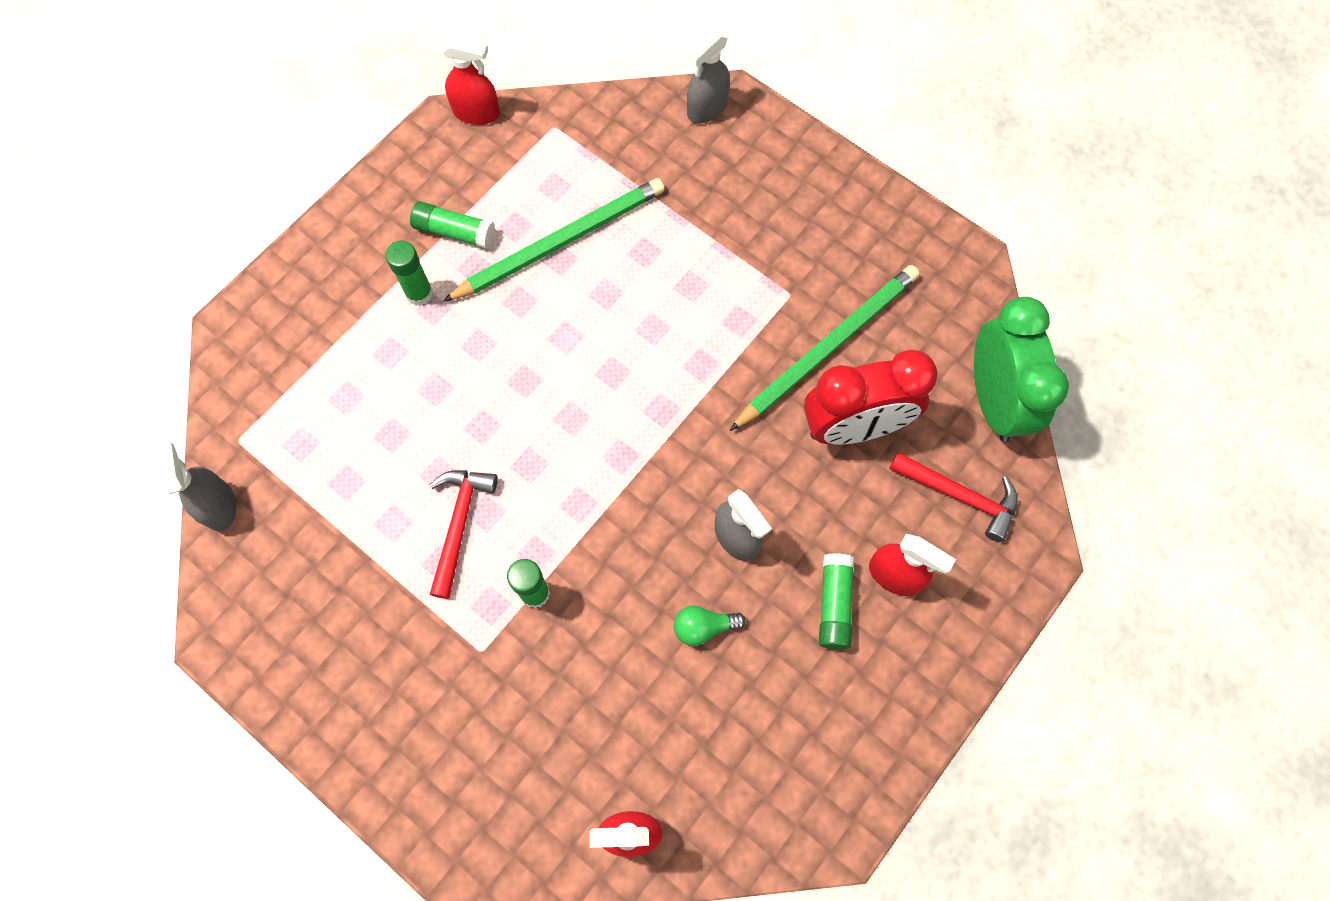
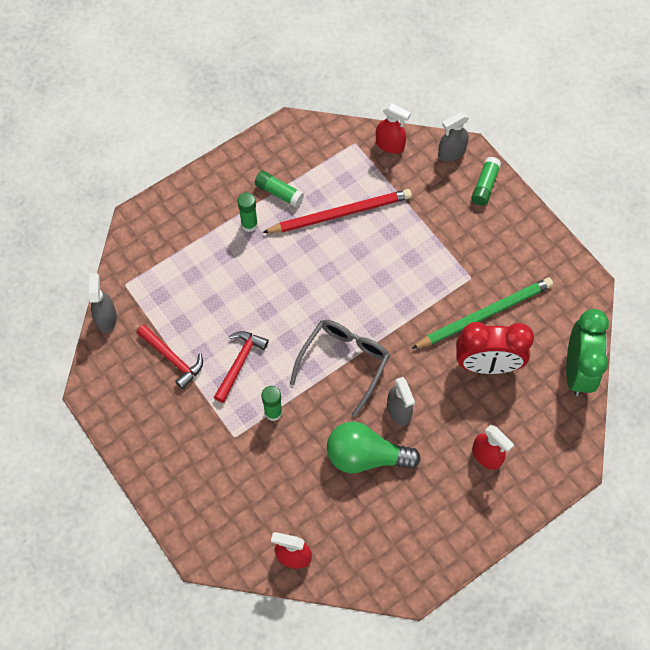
camera: 15 degrees right, 5 degrees down
(476, 112) = (310, 124): red spray bottle -> red spray bottle (390, 145)
(560, 242) = (340, 214): green pencil -> red pencil
(628, 481) = (344, 363): none -> grey glasses
(703, 627) = (365, 456): green light bulb -> green light bulb, size x2.16
(834, 604) = (445, 463): green glue stick -> green glue stick (485, 185)
(960, 496) = (539, 421): red hammer -> red hammer (173, 359)

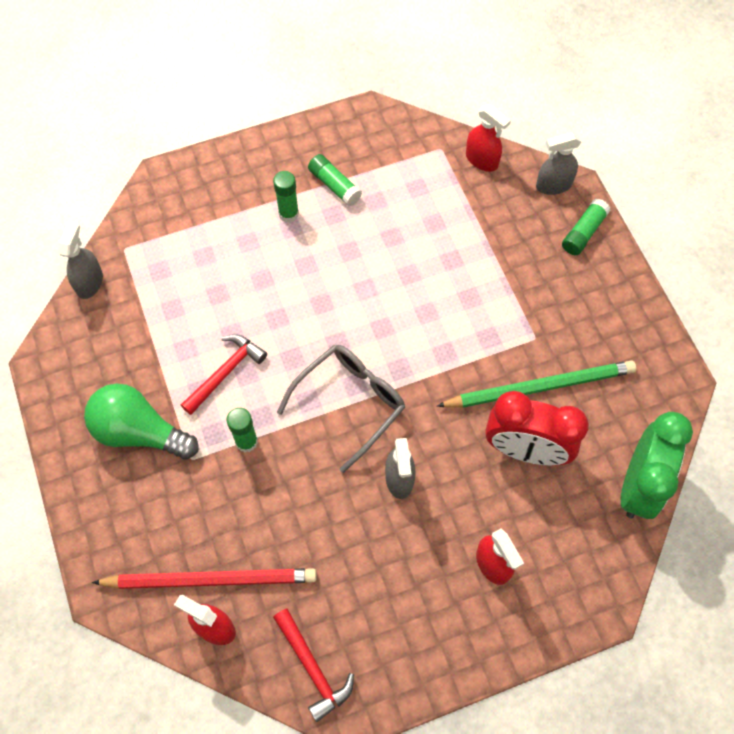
camera: 15 degrees right, 0 degrees up
(173, 359) = (149, 348): red hammer -> red hammer (313, 668)
(340, 214) = (399, 226): red pencil -> red pencil (211, 579)
(365, 456) = (341, 524): green light bulb -> green light bulb (139, 432)

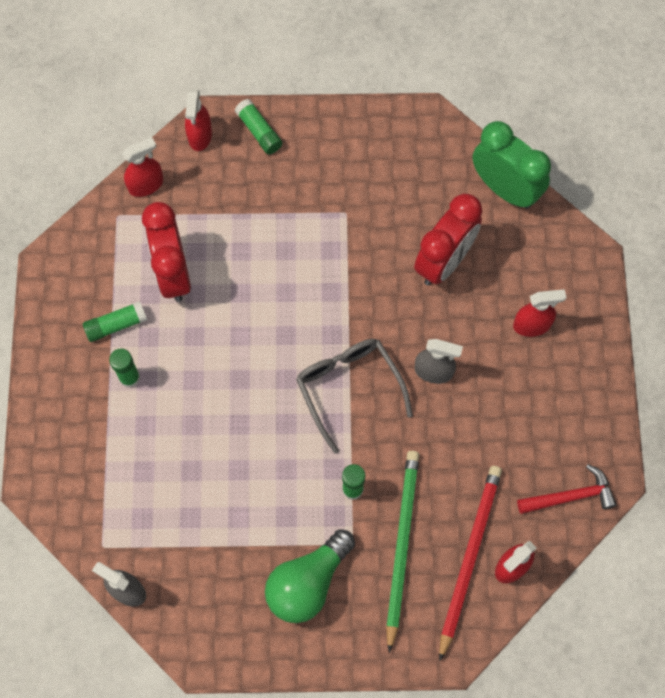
camera: 70 degrees left, 5 degrees up
(225, 372) = (277, 487): red hammer -> none
(404, 212) = (173, 273): none -> red clock
(540, 387) = (392, 227): green pencil -> green pencil (401, 545)
(553, 185) = (200, 136): grey spray bottle -> red spray bottle

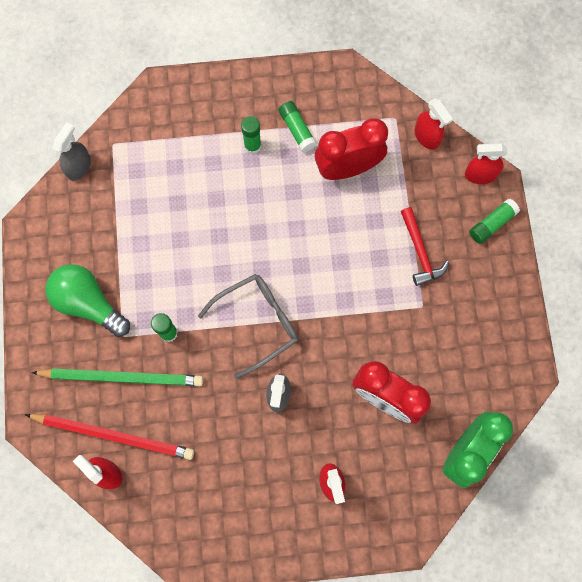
camera: 85 degrees right, 5 degrees up
(571, 496) = (172, 524): red hammer -> red hammer (420, 252)

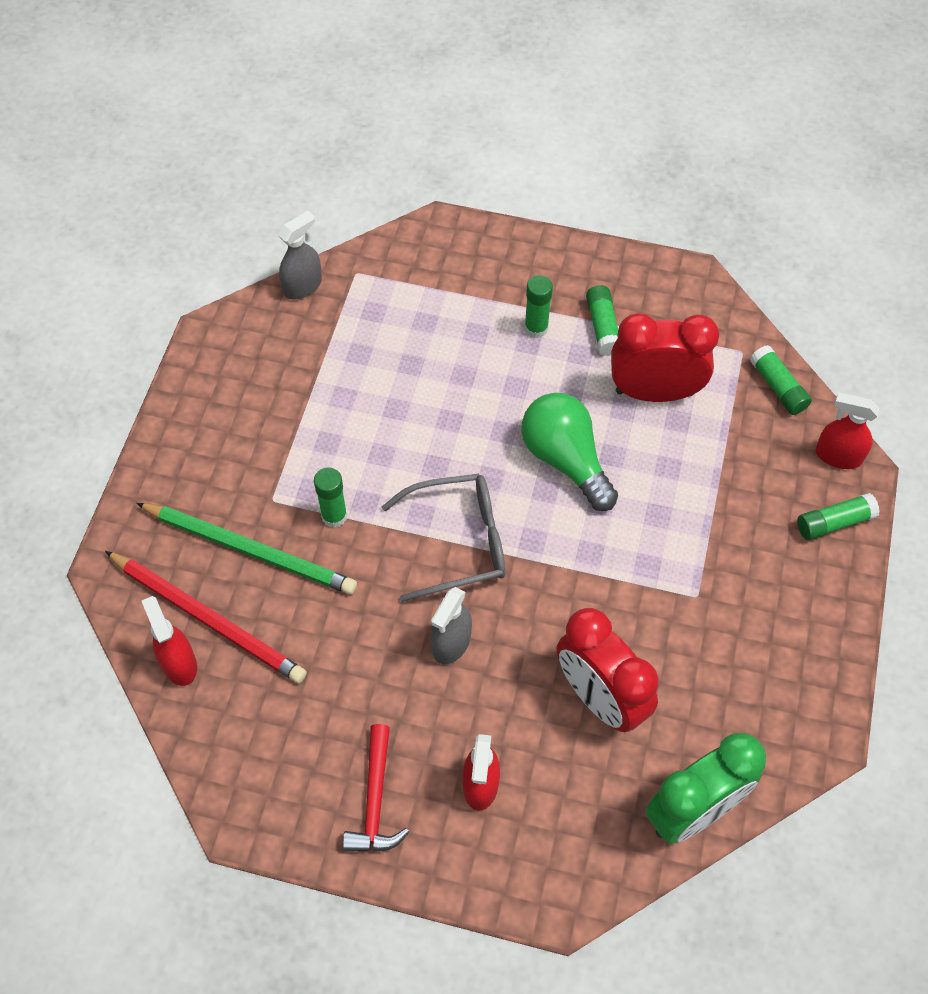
camera: 20 degrees right, 15 degrees down
(88, 303) = (246, 446): green light bulb -> green light bulb (565, 460)
(420, 252) = (718, 526): red hammer -> red hammer (375, 801)
(426, 137) = (778, 387): red spray bottle -> green glue stick

